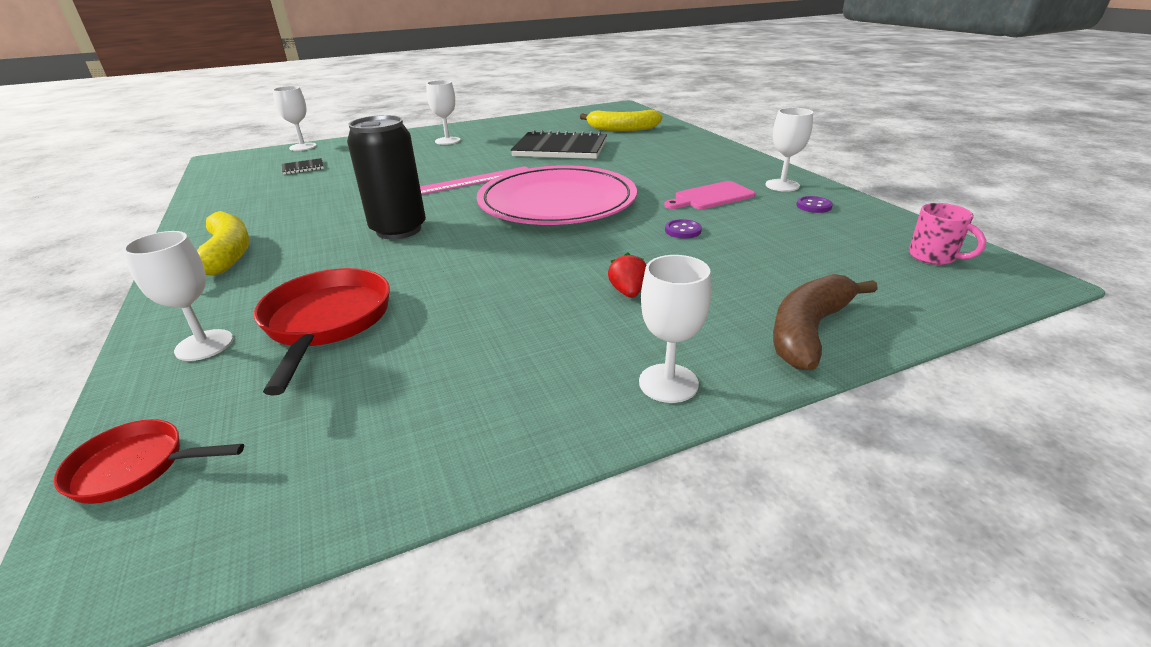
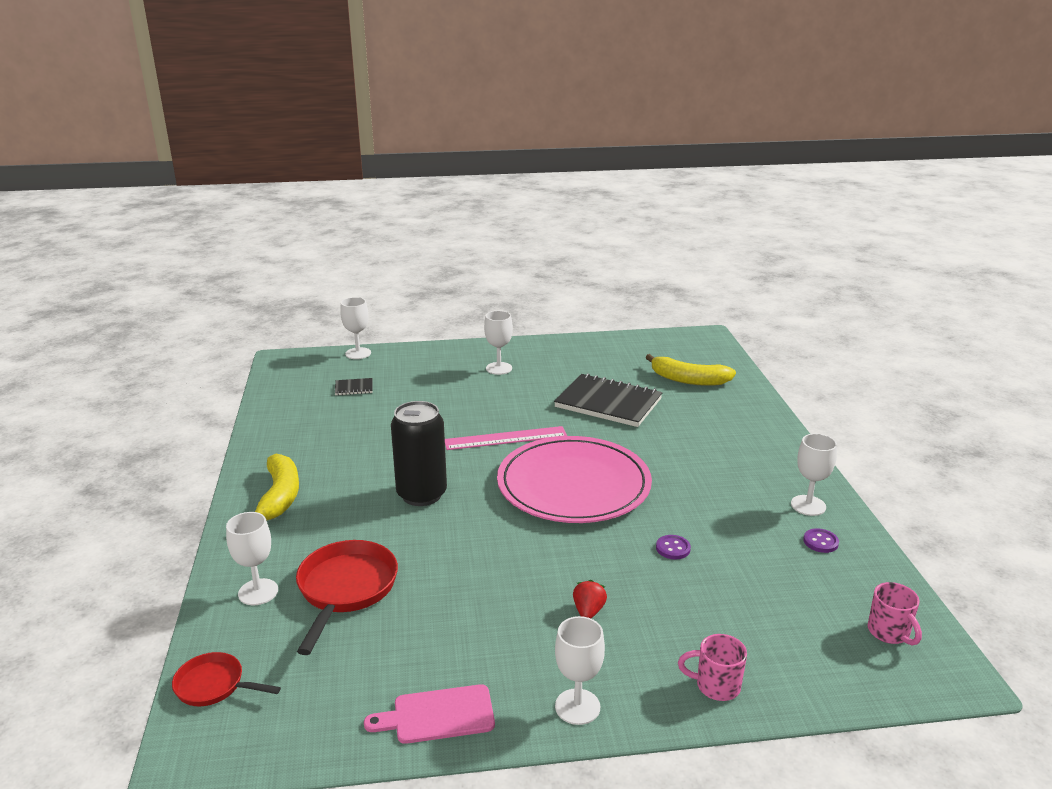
camera: 15 degrees right, 5 degrees down
(711, 197) = (725, 508): pink cutting board -> pink cutting board (438, 715)
(809, 331) = (716, 686): brown banana -> pink mug

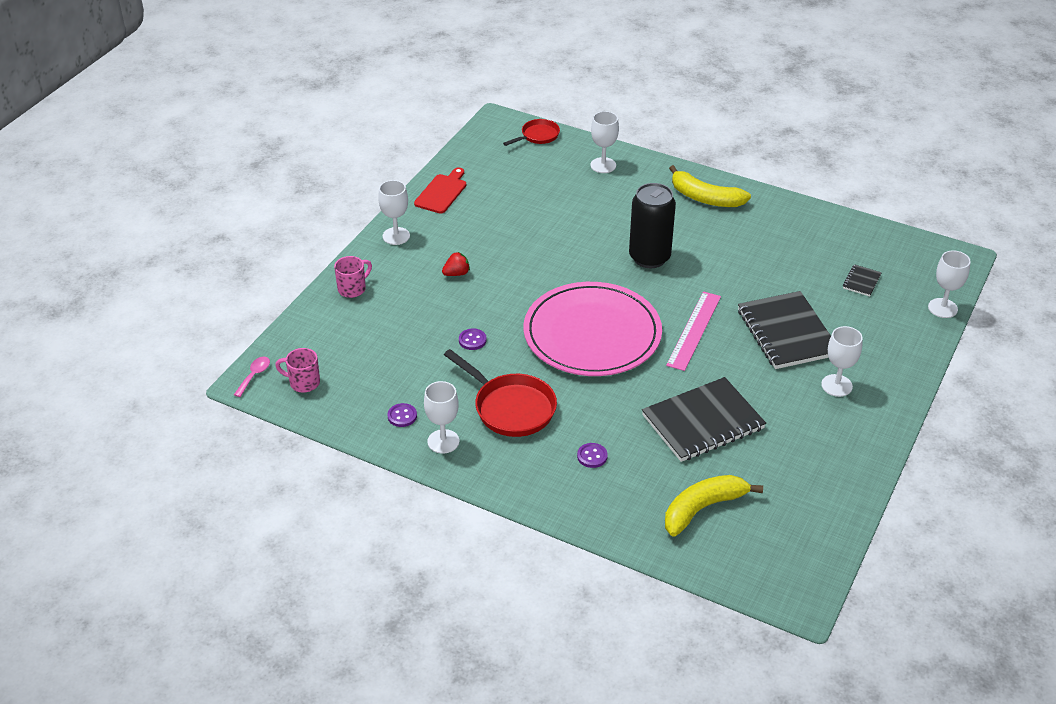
camera: 125 degrees right, 15 degrees up
(346, 589) = (573, 195): red pan -> red pan (511, 408)
(438, 715) = (442, 192): pink cutting board -> red cutting board
(459, 400) = (787, 333): none -> black notebook
(588, 611) = (456, 273): red strawberry -> red strawberry turned 75 degrees counterclockwise
(710, 433) = (592, 456): none -> purple button
(942, 680) = (254, 375): none -> pink spoon

